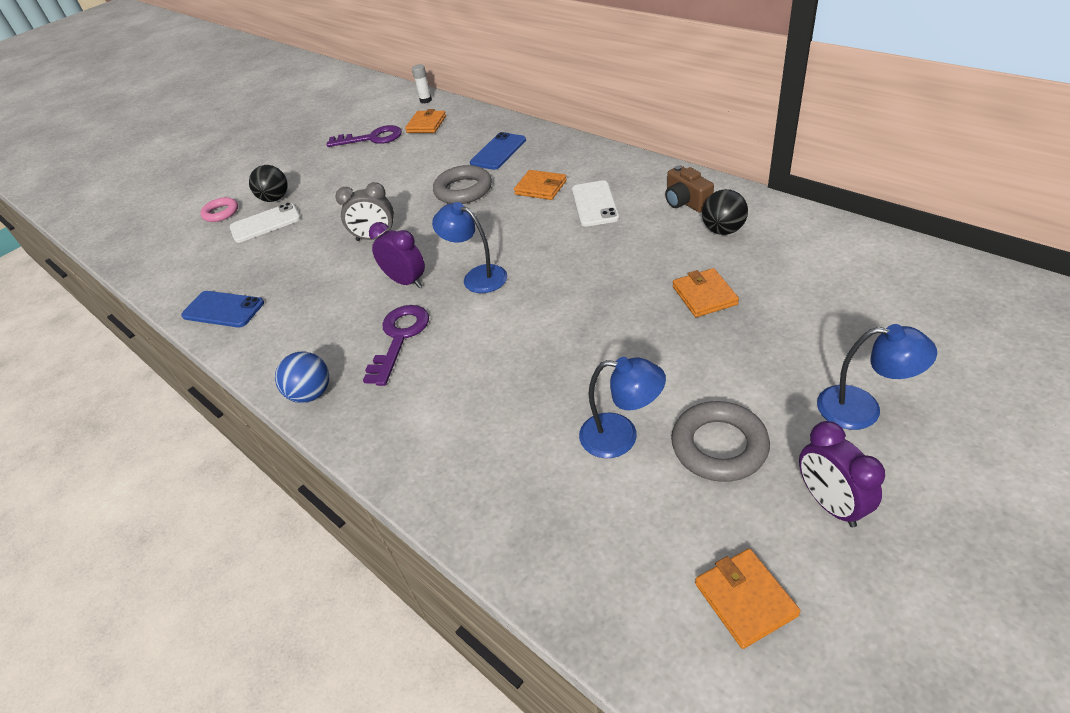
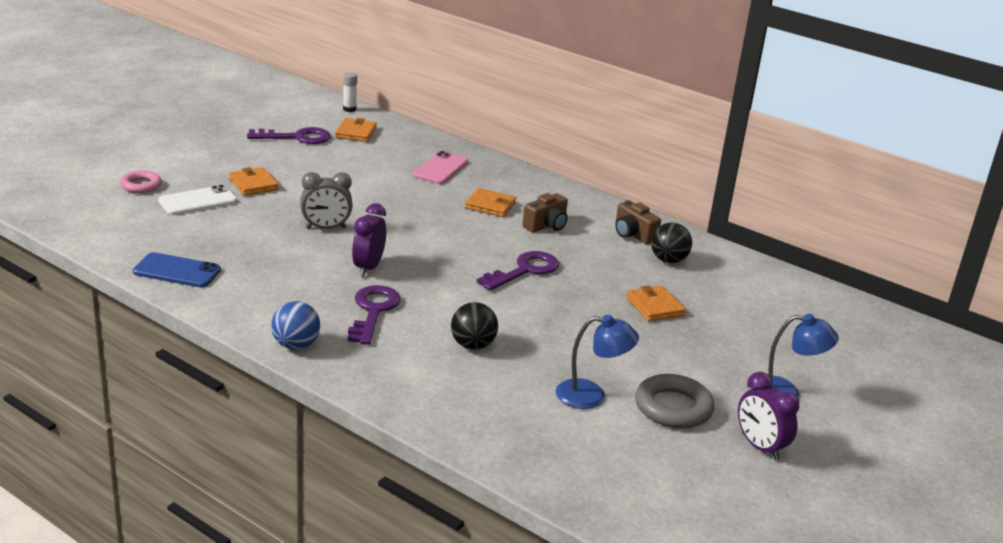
camera: 15 degrees left, 15 degrees down
(275, 199) = (201, 180): black ball -> black ball (472, 345)
(406, 281) = (368, 268): purple clock -> purple clock turned 105 degrees counterclockwise
(463, 190) = (410, 198): grey ring -> none
(477, 277) = (440, 271): blue lamp -> none
(498, 151) = (440, 168): blue phone -> pink phone
(565, 264) = (524, 270): none -> purple key
(595, 204) = (546, 225): white phone -> brown camera
(745, 599) = (697, 496): orange wallet -> orange wallet (254, 184)

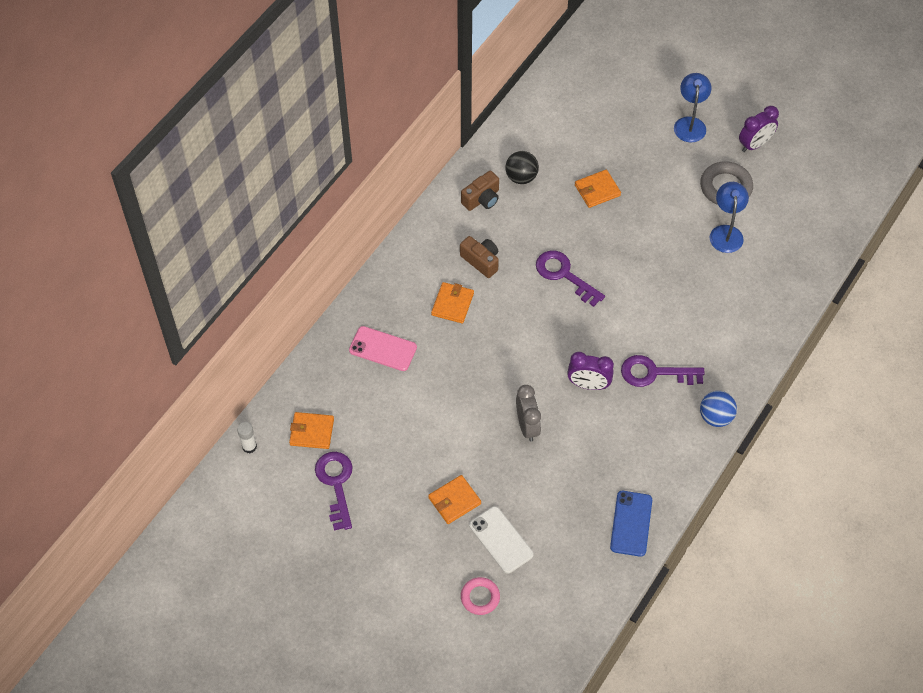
camera: 90 degrees left, 30 degrees up
(472, 345) = (683, 304): black ball -> none

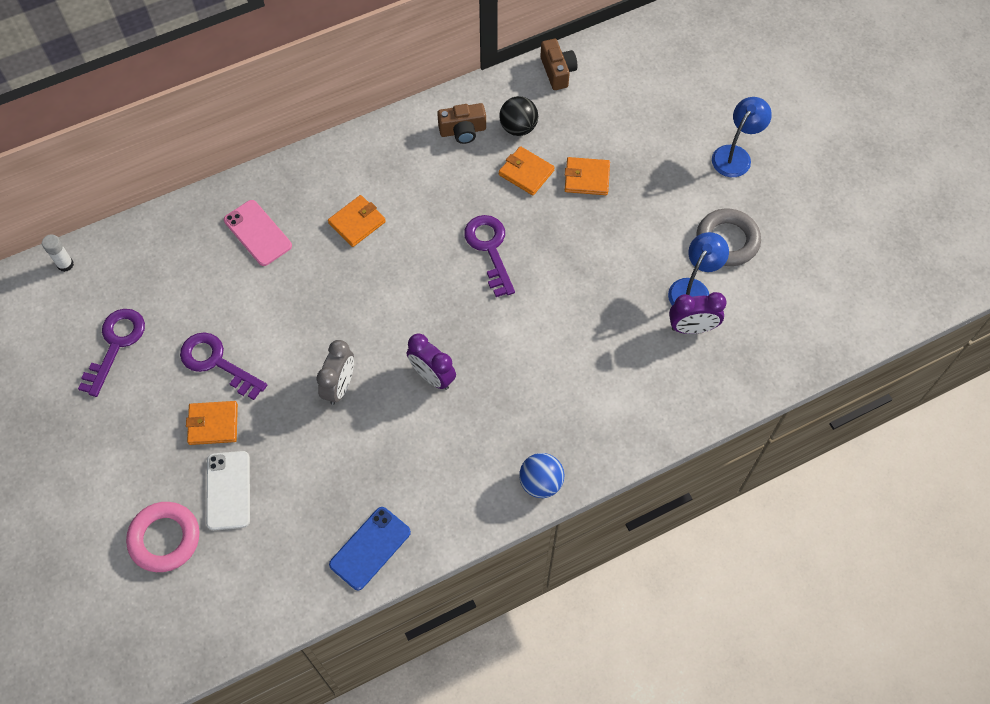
camera: 30 degrees right, 5 degrees up
(312, 432) = (132, 280): orange wallet -> orange wallet (526, 172)
(480, 597) = (165, 539): pink ring -> pink ring, size x1.56
(481, 261) = (416, 193): brown camera -> brown camera (557, 71)
(654, 373) = (509, 400): purple key -> purple key (216, 362)
(754, 144) = (791, 210): purple clock -> purple clock (692, 328)

